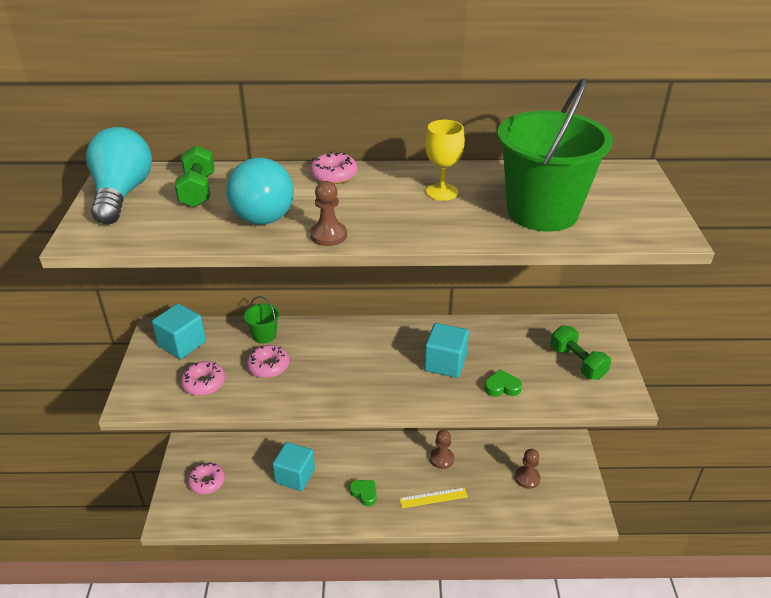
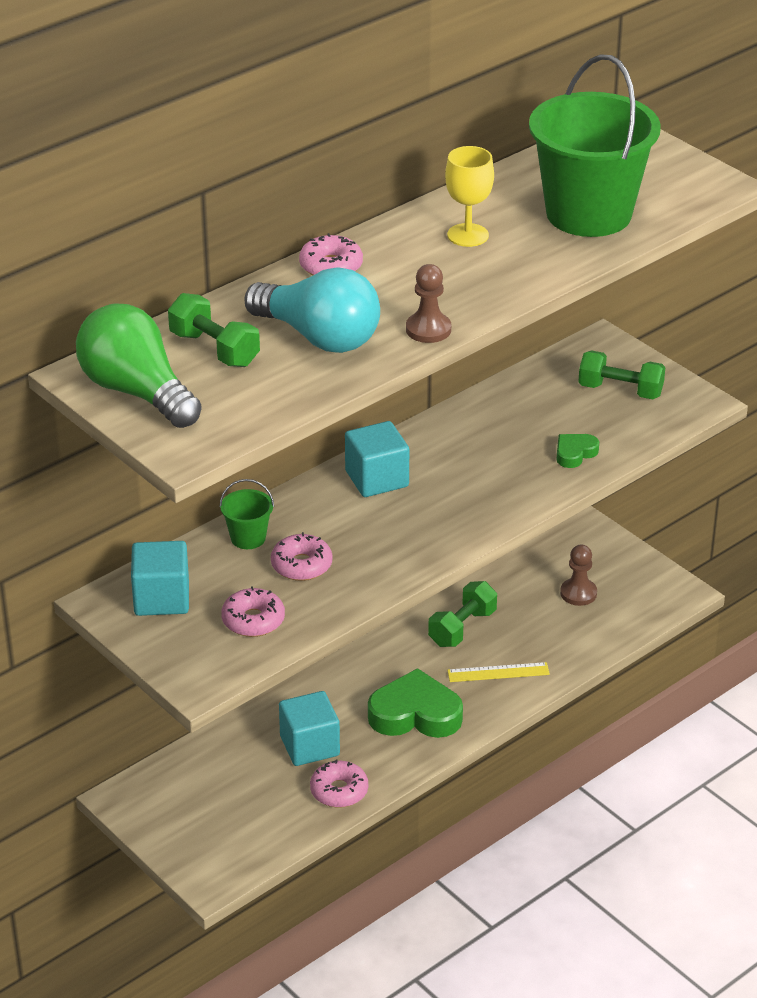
camera: 40 degrees left, 0 degrees up
(122, 194) = (137, 392): turquoise light bulb -> green light bulb
(207, 482) = (206, 816): pink donut -> pink donut (339, 791)
(364, 493) = (415, 714): green heart -> green heart, size x1.99
(433, 498) = (498, 672): yellow ruler -> yellow ruler turned 45 degrees clockwise
(441, 459) = (462, 628): brown pawn -> green dumbbell
(445, 363) = (489, 460): turquoise cube -> turquoise cube (377, 479)

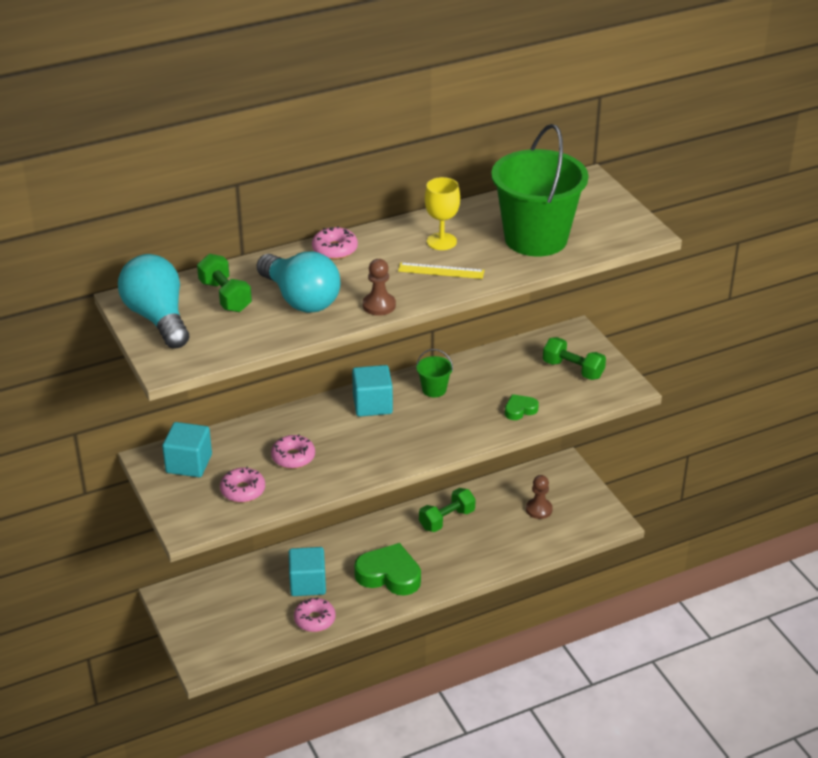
camera: 15 degrees right, 0 degrees up
(137, 392) = (158, 318): green light bulb -> turquoise light bulb
(248, 538) = (266, 431): green bucket -> green bucket (434, 389)
(498, 672) = (459, 556): yellow ruler -> yellow ruler (441, 271)

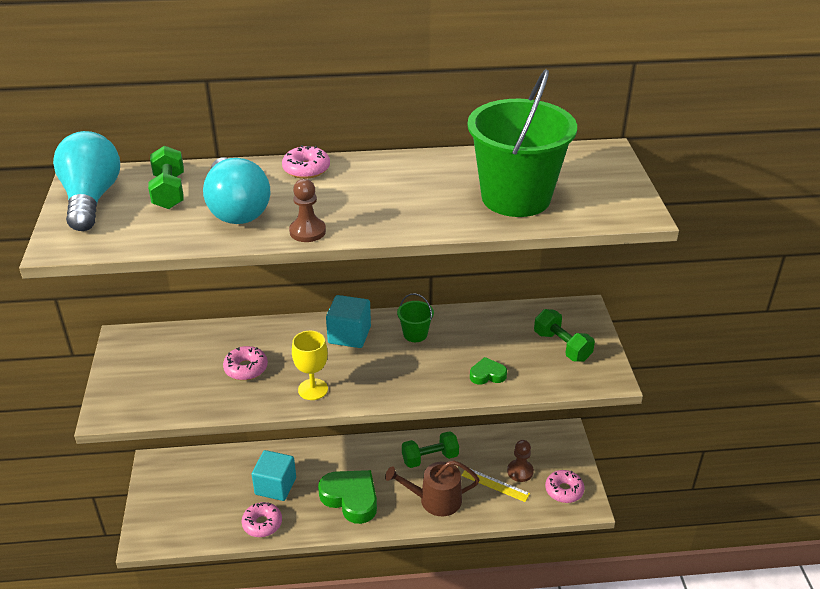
camera: 20 degrees right, 0 degrees up
(189, 464) = (152, 351): turquoise cube -> none
(243, 490) = (180, 390): pink donut -> pink donut (564, 490)
(441, 241) = (416, 182): yellow goblet -> yellow goblet (313, 389)
(441, 271) = (395, 210): yellow ruler -> yellow ruler (495, 484)
(471, 555) = (435, 500): none -> brown watering can

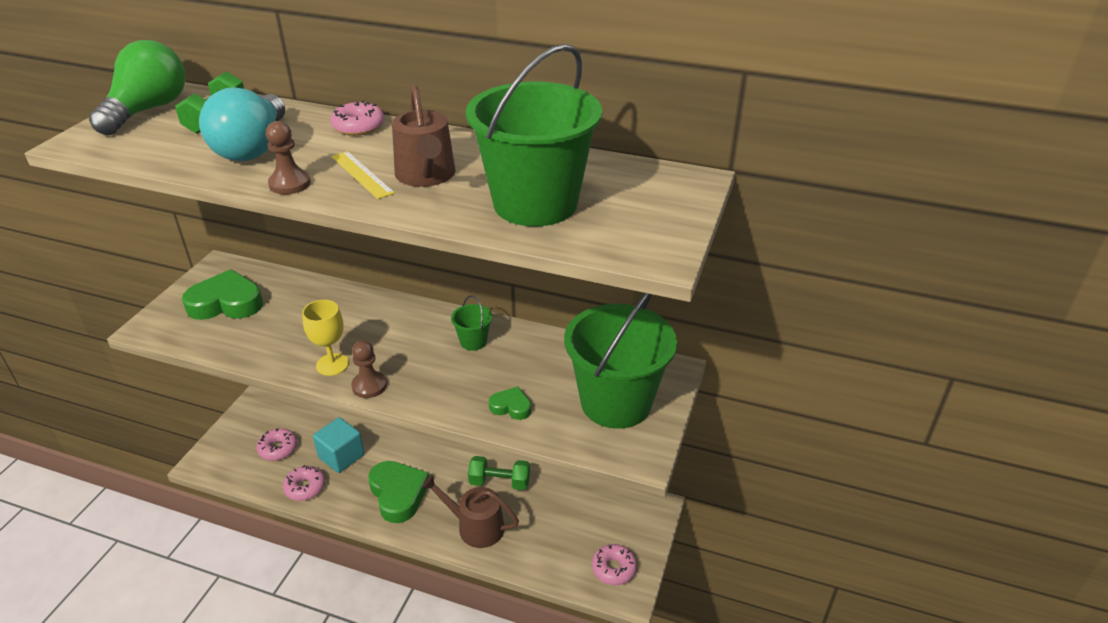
camera: 25 degrees right, 0 degrees up
(91, 199) = (148, 110): turquoise light bulb -> green light bulb
(164, 368) = (226, 303): none -> green heart
(246, 368) = (292, 325): pink donut -> pink donut (278, 449)
(349, 335) = (410, 323): turquoise cube -> none
(410, 197) = (426, 175): none -> brown watering can
(495, 484) = (546, 534): yellow ruler -> yellow ruler (362, 174)
(520, 471) = (580, 530): brown pawn -> brown pawn (369, 386)
(562, 346) = (616, 402): green dumbbell -> green bucket

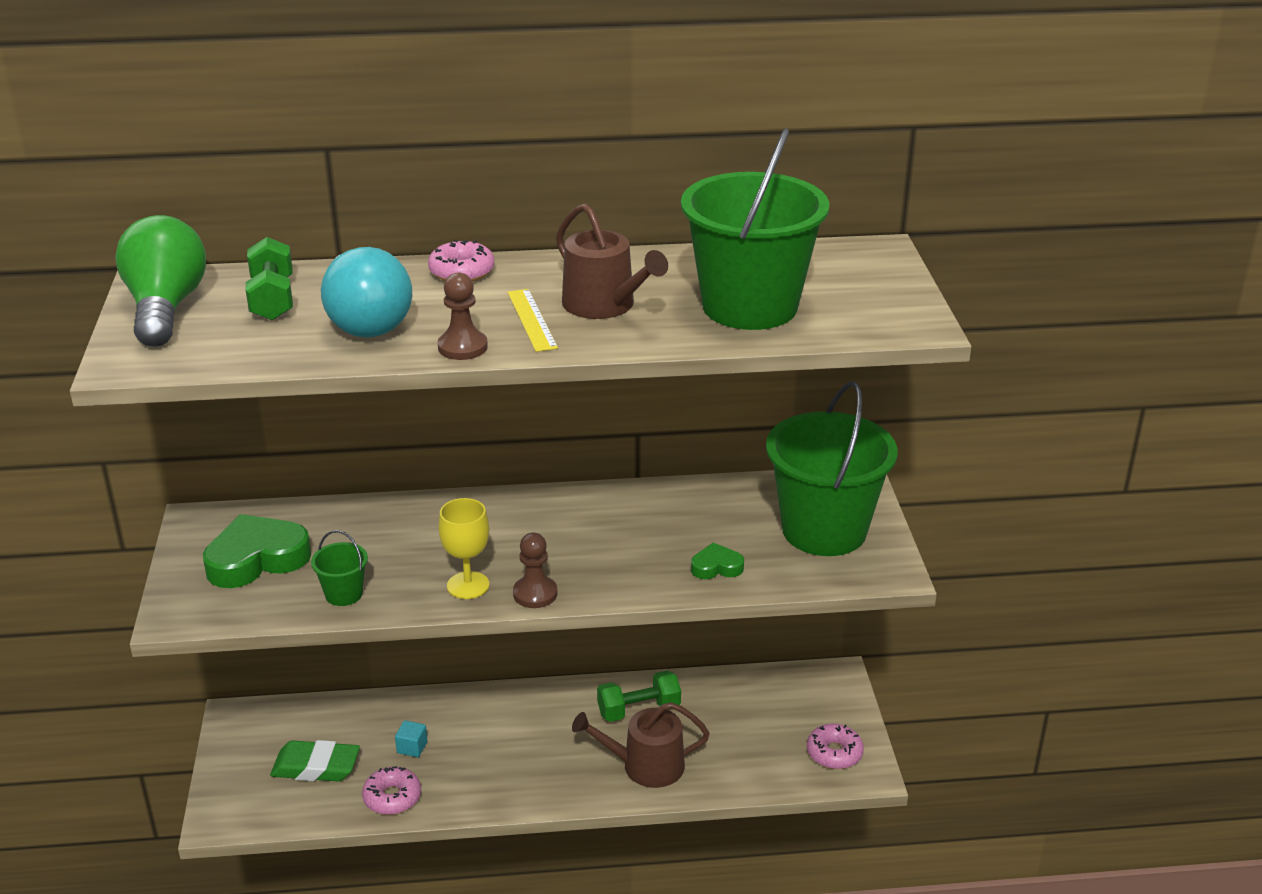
camera: 25 degrees left, 5 degrees down
(278, 449) = (316, 767): pink donut -> green eraser
(341, 456) = (412, 747): turquoise cube -> turquoise cube, size x0.50
(362, 174) = (532, 320): yellow ruler -> yellow ruler turned 45 degrees clockwise
(398, 494) = (522, 764): green heart -> none
(473, 341) = (615, 515): green bucket -> green bucket (344, 594)

